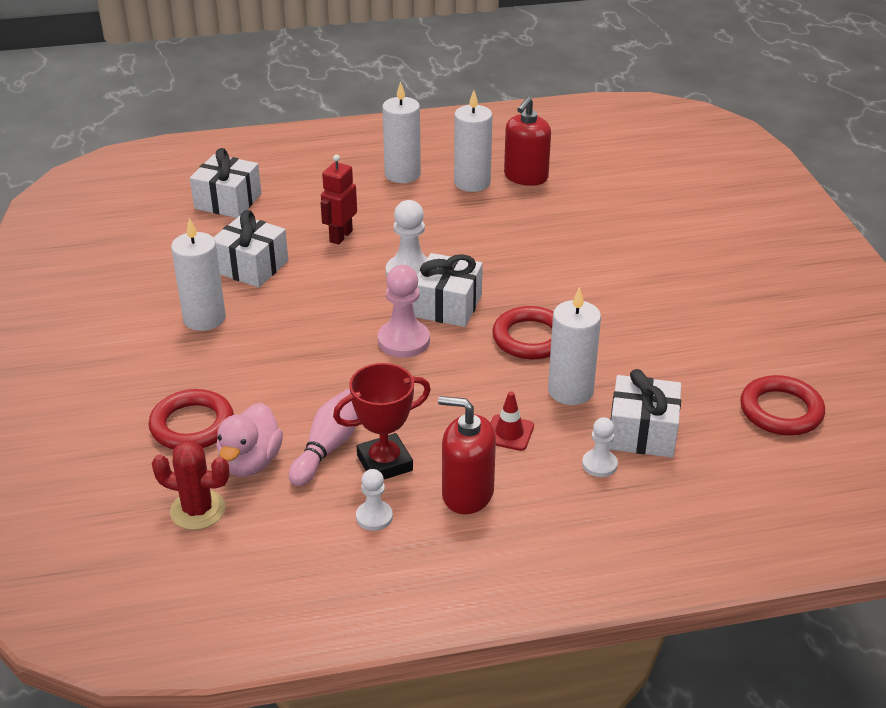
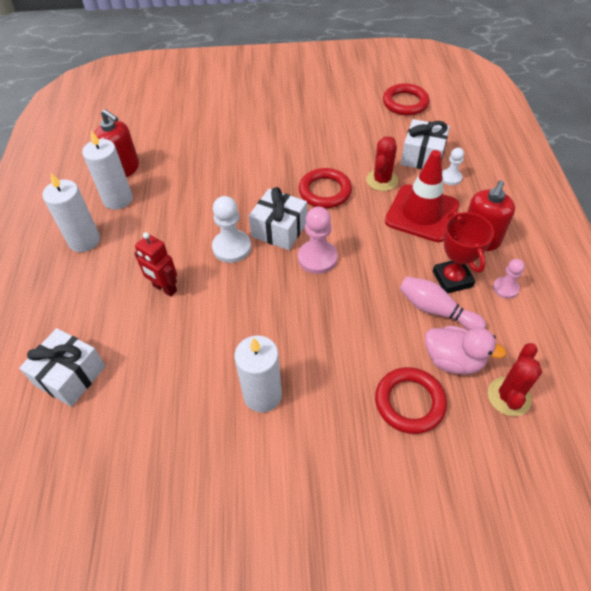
camera: 80 degrees left, 15 degrees up
(251, 267) = (191, 356): white gift -> none
(374, 517) = (505, 288): white pawn -> pink pawn
(509, 433) = (422, 213): red traffic cone -> red traffic cone, size x2.21
(570, 391) = (382, 180): white candle -> red cactus

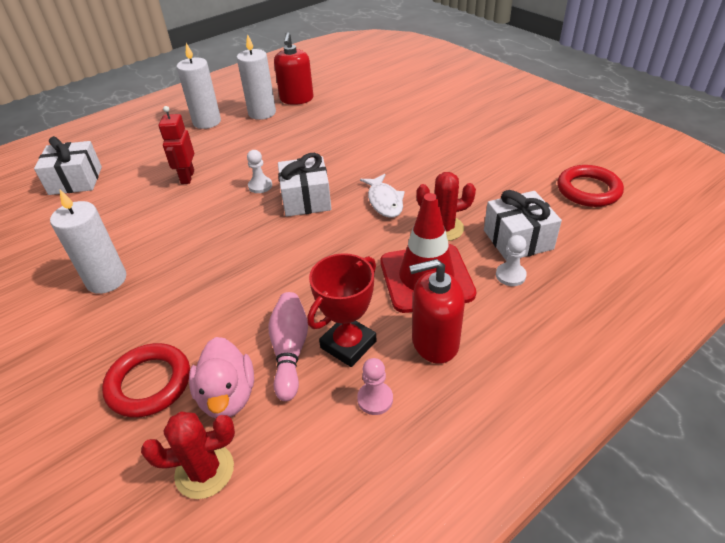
camera: 55 degrees right, 10 degrees down
(232, 247) = (260, 186): white pawn -> white pawn, size x0.60
(317, 258) = (291, 237): pink pawn -> none
(325, 191) = (384, 201): red ring -> white fish

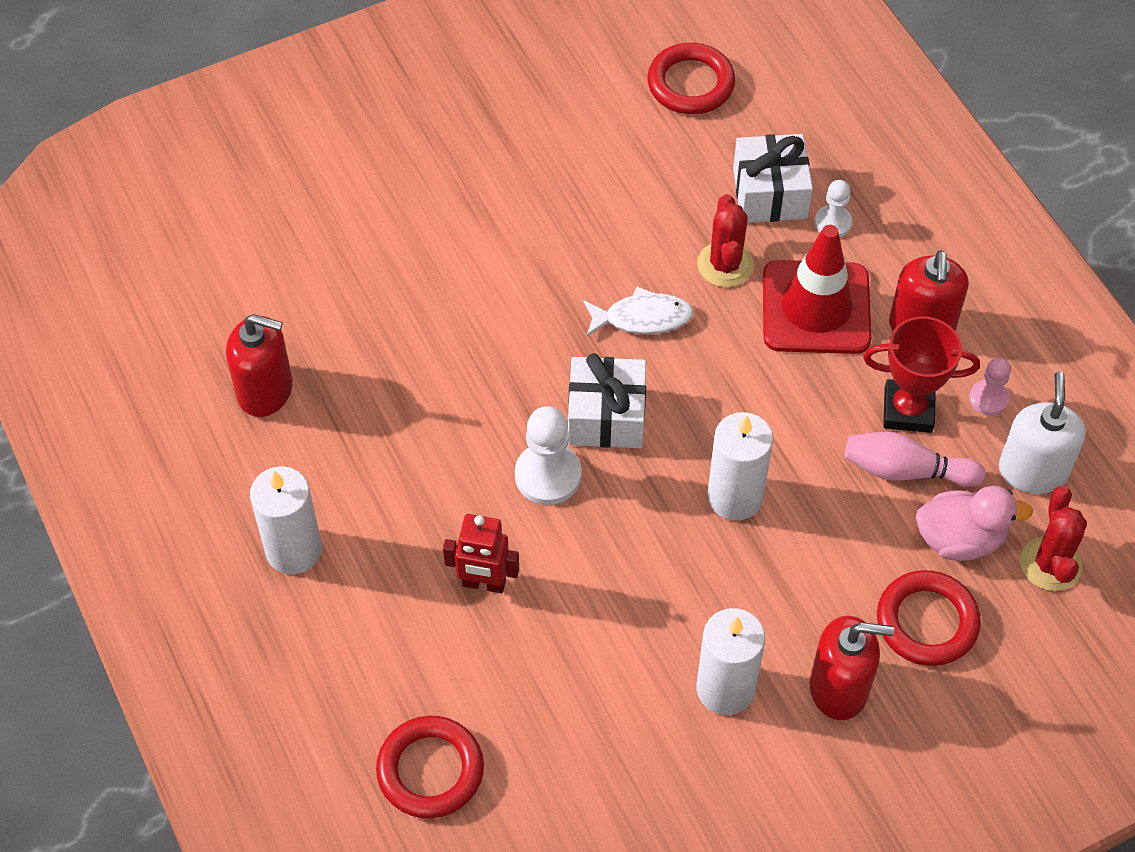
camera: 80 degrees left, 15 degrees up
(75, 180) = (430, 770): white gift -> red ring
(98, 337) = (839, 688): none -> red soap dispenser
(260, 186) = (548, 475): white pawn -> white pawn, size x1.67
(262, 113) = (297, 453): white candle -> white candle (735, 497)
(305, 444) = (1032, 470): none -> white soap dispenser
(348, 344) = (908, 410): red trophy -> red trophy turned 45 degrees counterclockwise

